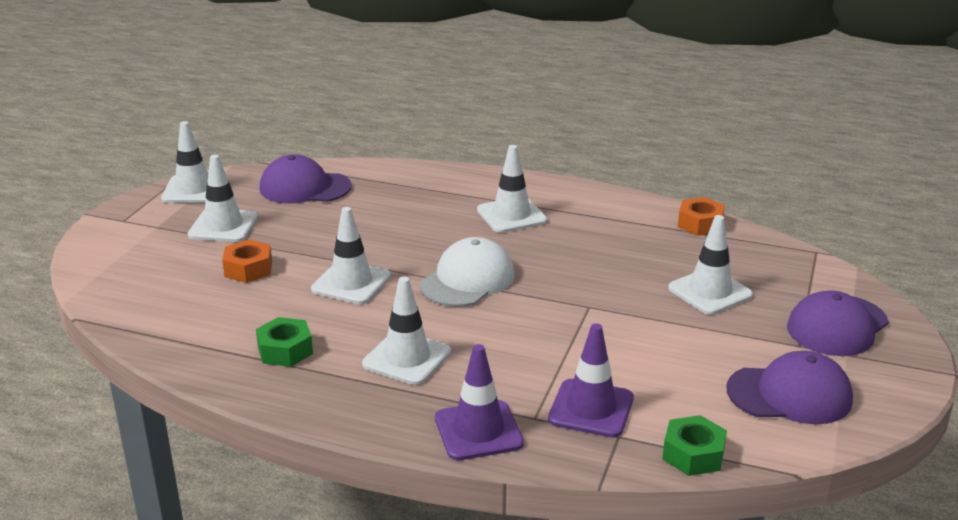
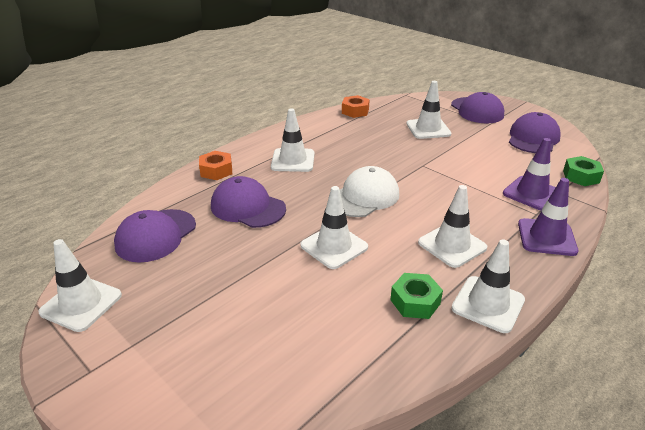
camera: 65 degrees left, 5 degrees up
(223, 226) = (178, 297): white traffic cone -> white traffic cone (488, 304)
(248, 269) = (270, 297): orange nut -> orange nut (216, 171)
(388, 217) = (247, 207): none -> purple cap
(468, 280) = (364, 197): white cap -> white cap turned 75 degrees clockwise

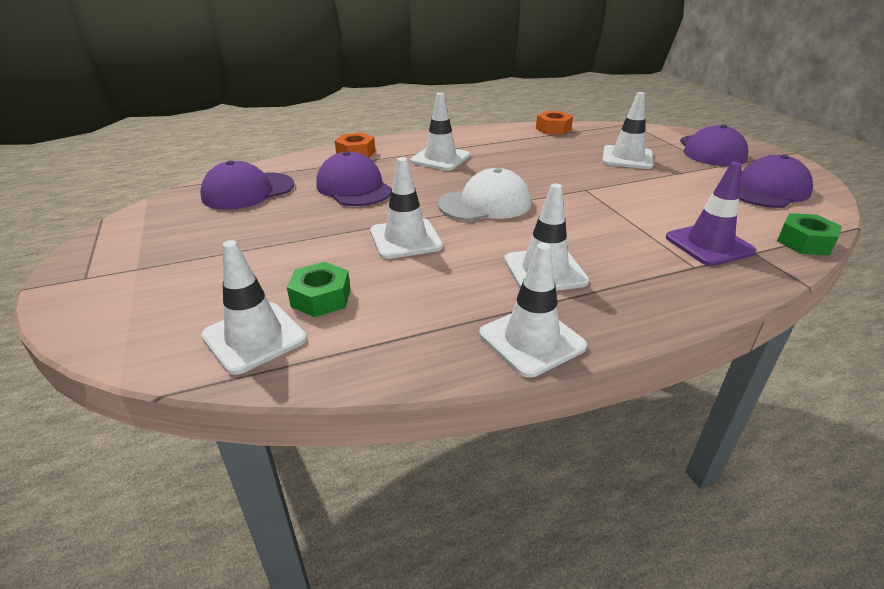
camera: 25 degrees right, 0 degrees up
(81, 304) = (134, 226): white traffic cone -> white traffic cone (254, 337)
(415, 302) = (443, 312): green nut -> green nut (321, 298)
(546, 237) = (685, 294): purple traffic cone -> none

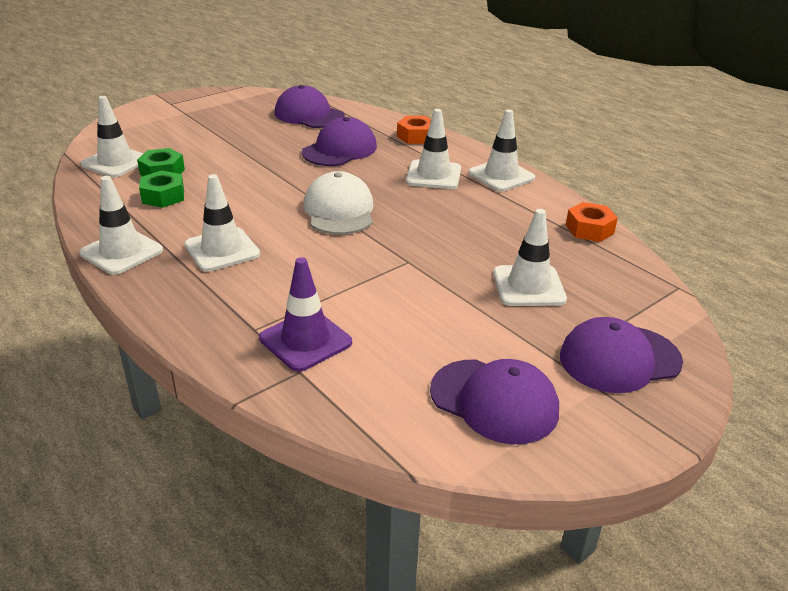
camera: 70 degrees right, 0 degrees up
(405, 239) = (255, 185): white traffic cone -> white traffic cone (501, 176)
(485, 204) = (339, 210): white cap -> white cap turned 150 degrees counterclockwise
(805, 242) = (340, 414): green nut -> green nut (163, 196)

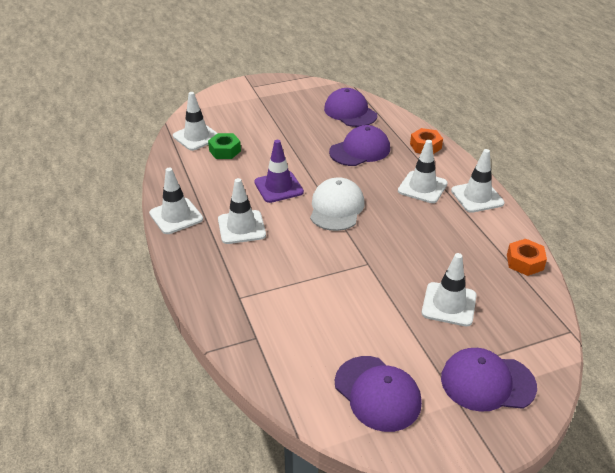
camera: 20 degrees right, 5 degrees up
(163, 196) = (218, 173): green nut -> none
(305, 340) = (269, 314): purple traffic cone -> purple traffic cone (278, 187)

